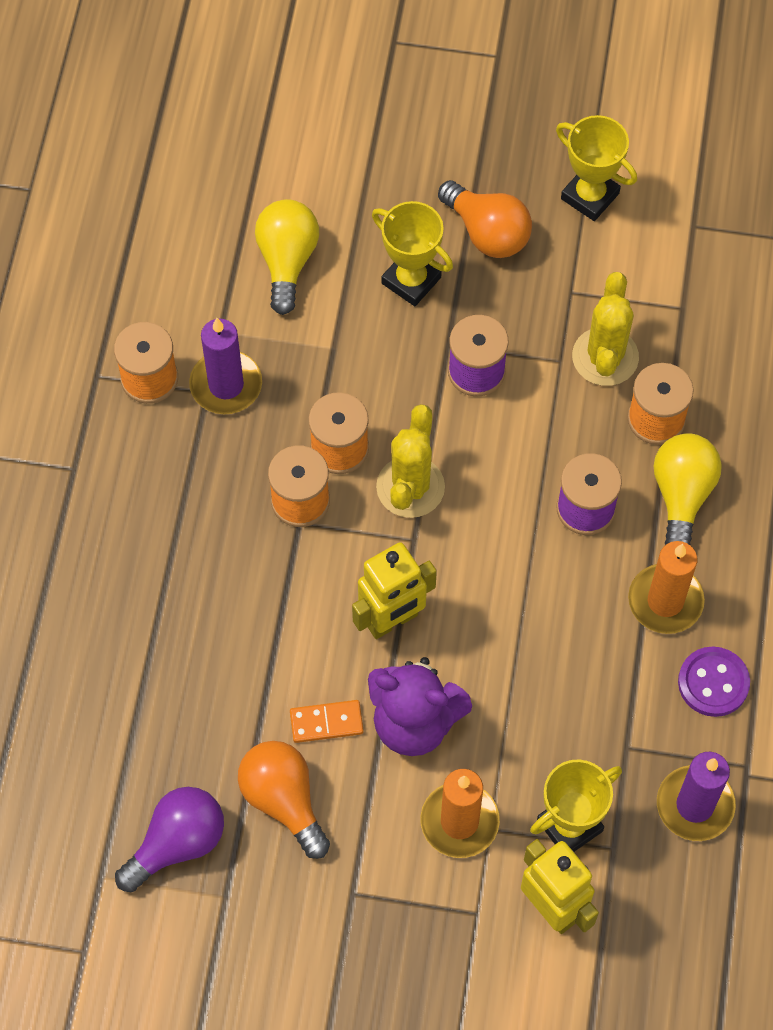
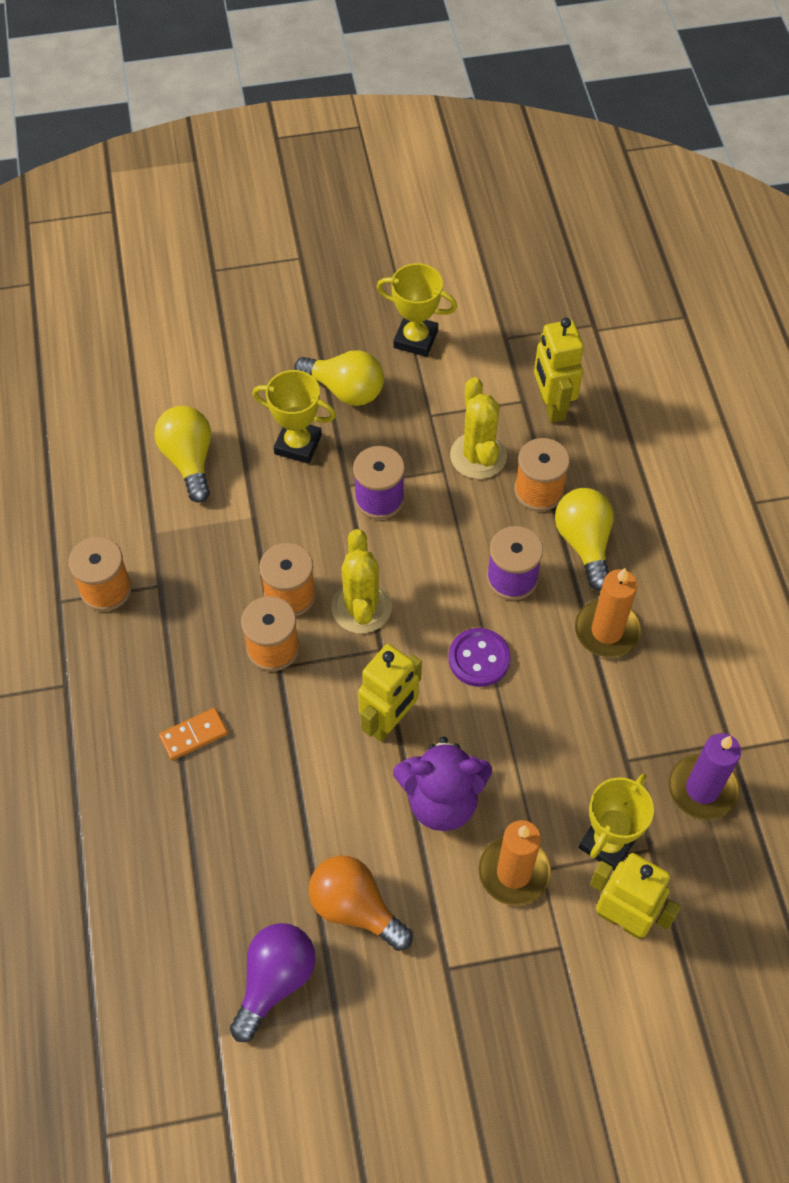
camera: 20 degrees left, 5 degrees down
(226, 385) = (174, 574): purple candle -> none
(326, 722) = (366, 827): orange domino -> orange domino (194, 735)
(487, 232) = (345, 390): orange light bulb -> yellow light bulb
(711, 324) = (551, 406): none -> yellow robot
(713, 683) = (673, 683): purple button -> purple button (479, 659)

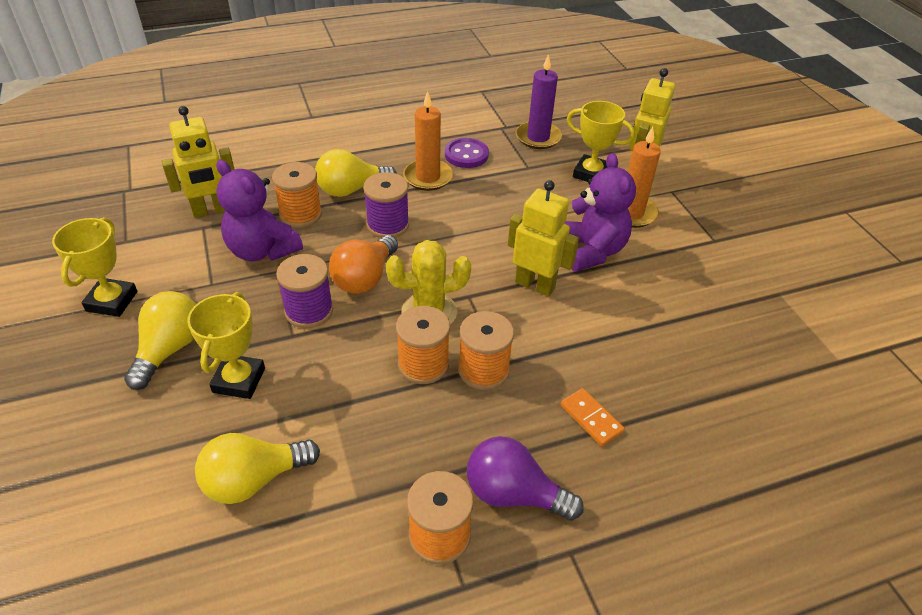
camera: 100 degrees left, 15 degrees down
(275, 980) = (777, 330): purple light bulb -> purple light bulb (513, 494)
(355, 908) = (697, 290): orange light bulb -> orange light bulb (365, 278)
(478, 456) = (262, 250): yellow cactus -> purple teddy bear
(479, 659) = (465, 239): purple button -> purple button (466, 155)

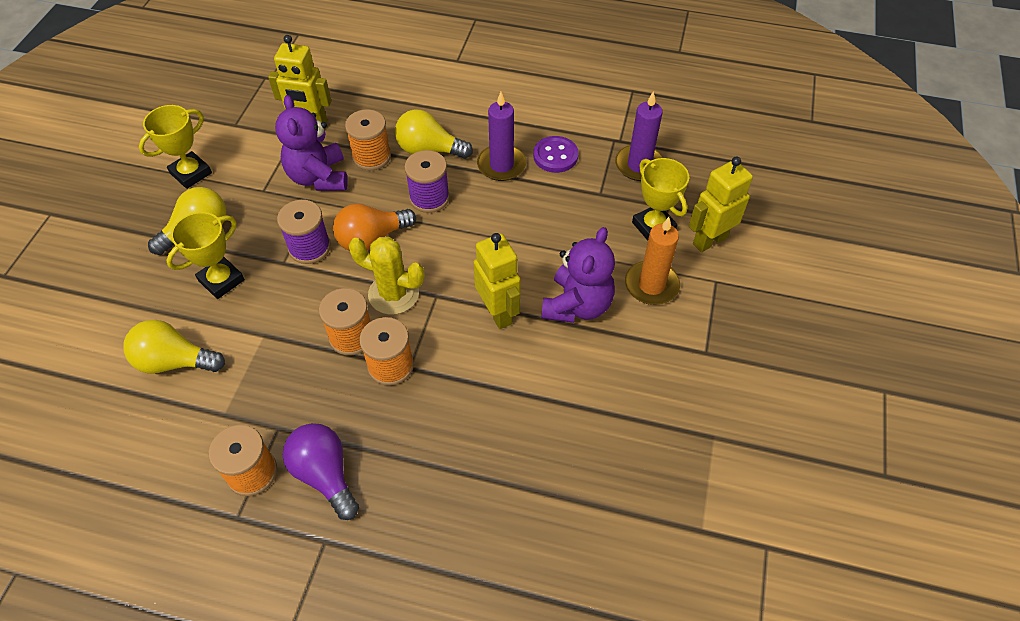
camera: 35 degrees right, 10 degrees up
(428, 177) = (501, 165): orange candle -> purple candle
(591, 418) = (434, 452): orange domino -> none

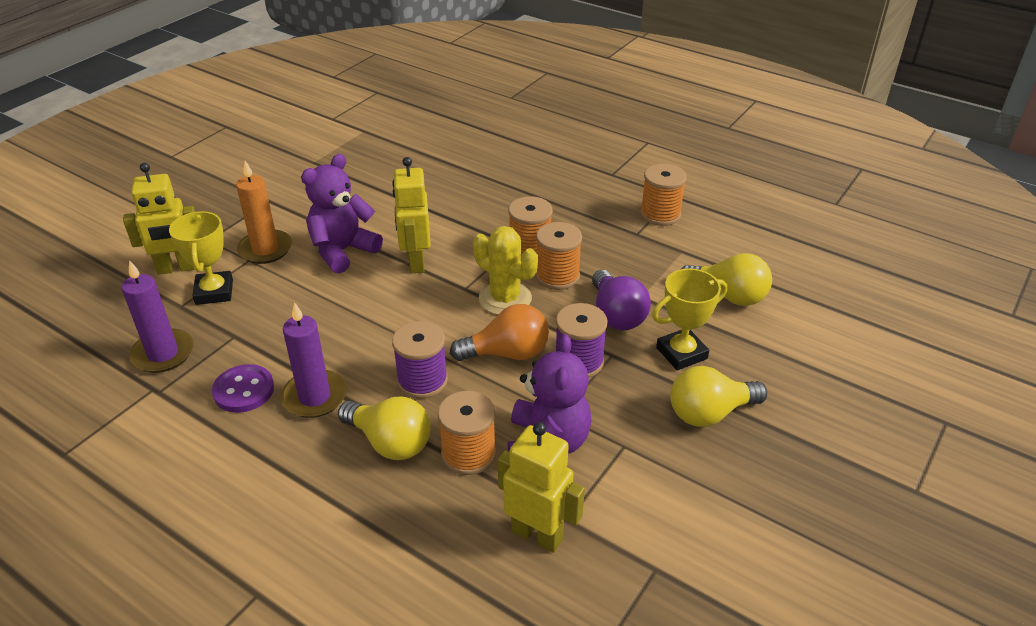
camera: 160 degrees left, 15 degrees down
(191, 173) = (722, 498): yellow trophy -> none
(325, 474) = (603, 202): purple light bulb -> purple light bulb (616, 315)

